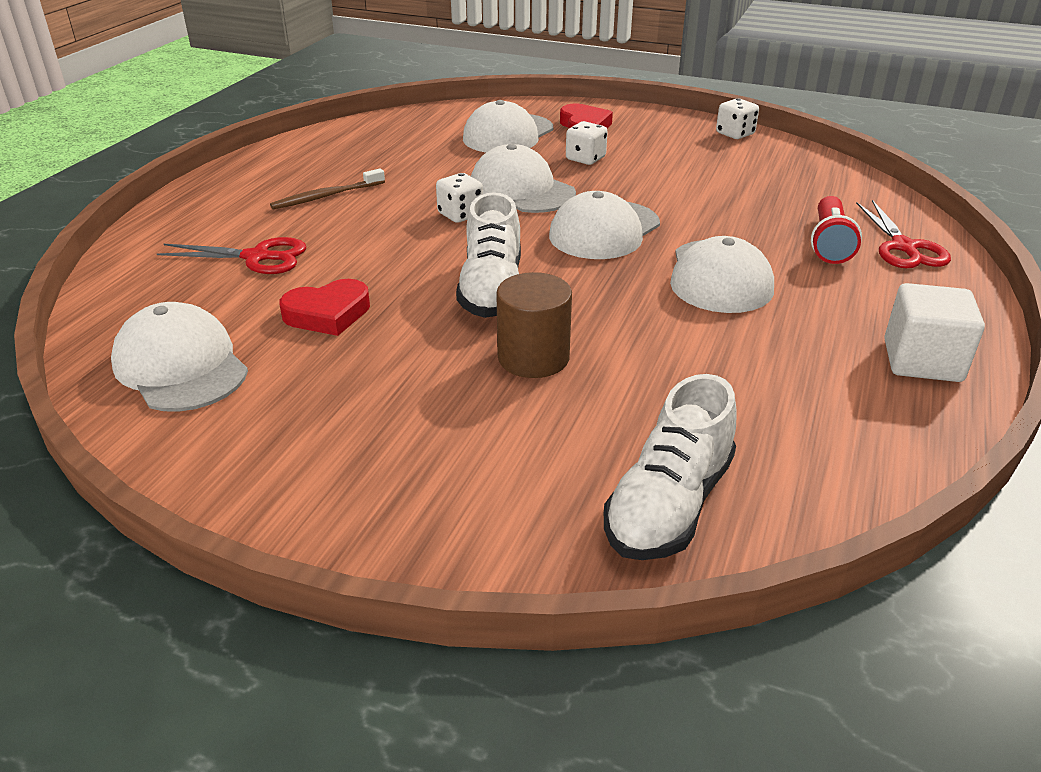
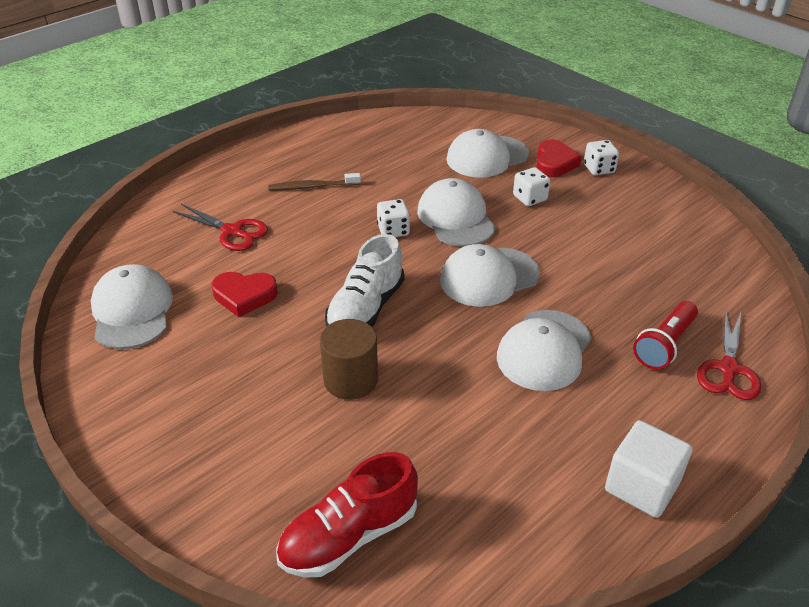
camera: 25 degrees right, 5 degrees up
(668, 505) = (349, 536): white shoe -> red shoe
(735, 134) = (680, 203): white dice -> white dice (599, 169)

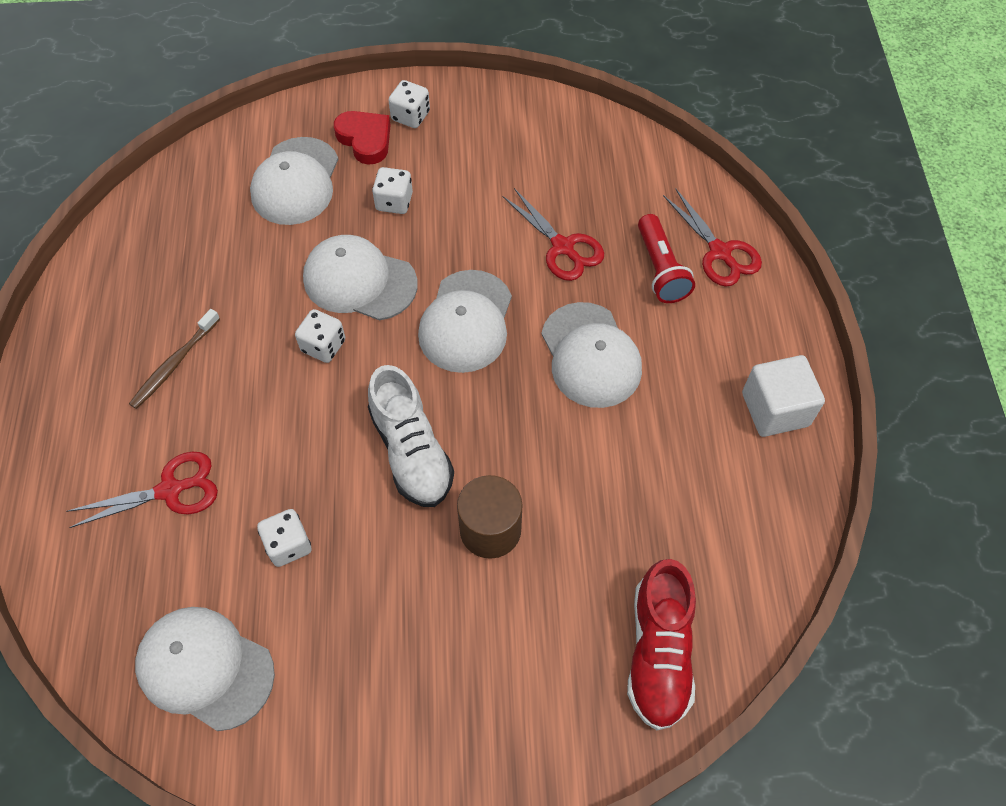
camera: 50 degrees left, 20 degrees up
(244, 296) = (288, 545): red heart -> white dice
(607, 286) = (563, 247): none -> red scissors

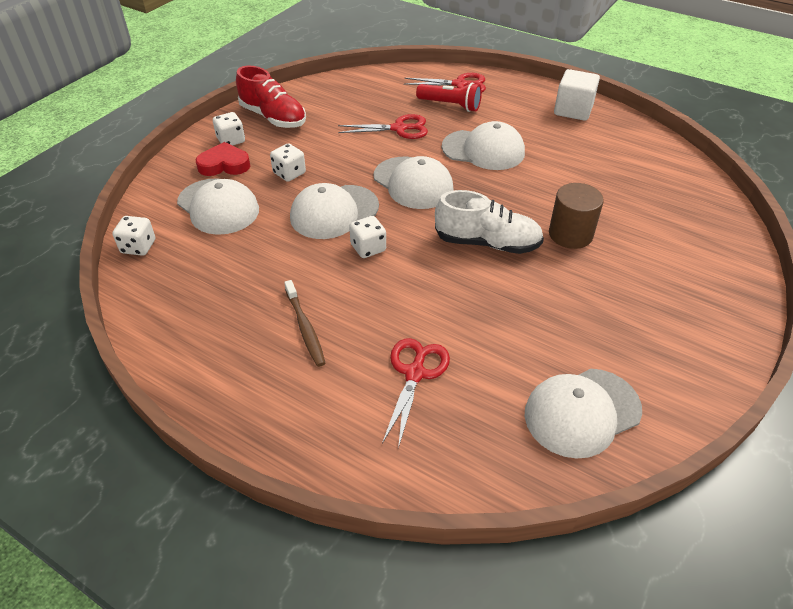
camera: 55 degrees left, 15 degrees down
(288, 545) = (512, 327): white dice -> white dice (138, 247)
(658, 653) = (694, 207): red shoe -> red shoe (273, 117)

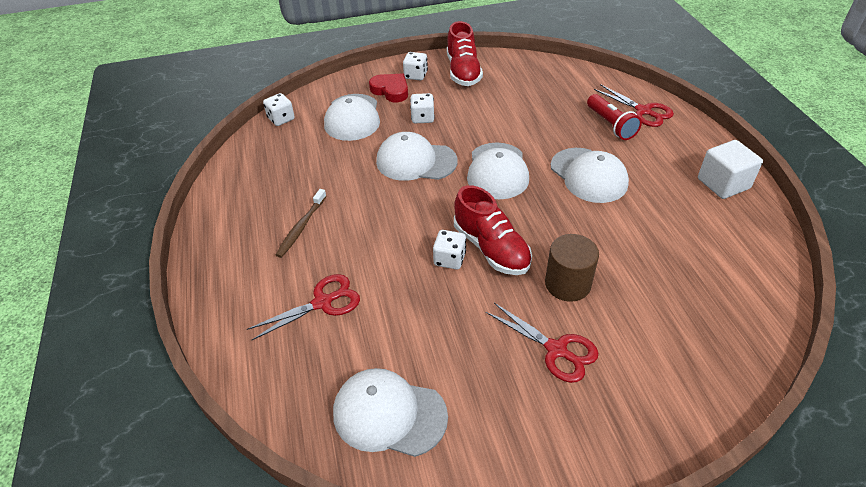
camera: 45 degrees right, 0 degrees up
(368, 248) = (405, 200): white dice -> white dice (449, 259)
(399, 128) = (543, 124): red scissors -> red scissors (556, 350)
(487, 243) = (491, 248): white shoe -> red shoe

